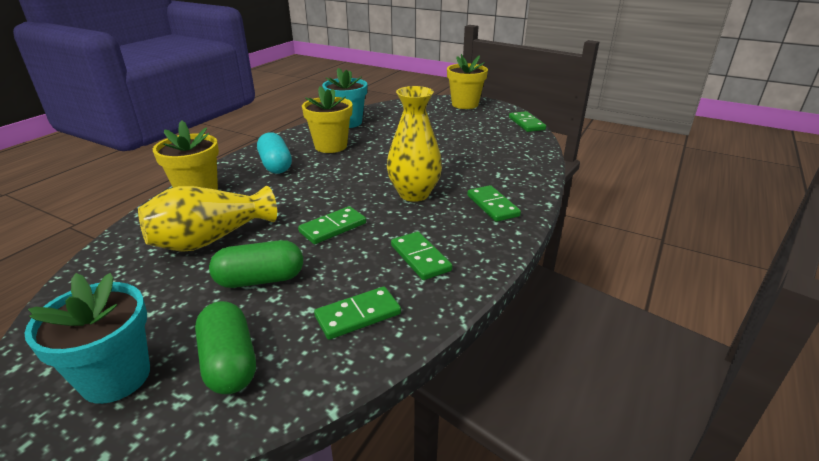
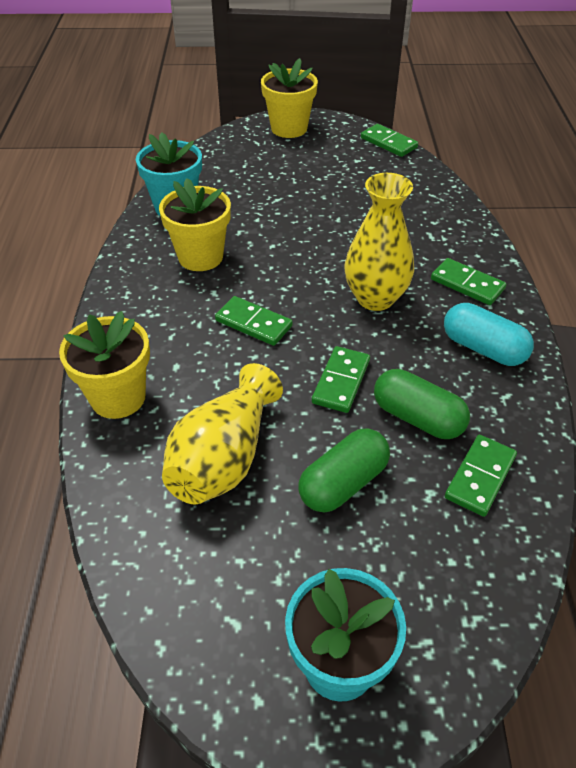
camera: 30 degrees left, 15 degrees up
(229, 362) = (425, 587): green capsule -> green capsule (417, 418)
(276, 165) = (166, 314): turquoise capsule -> turquoise capsule (483, 348)
(420, 258) = (466, 382): green domino -> green domino (253, 323)

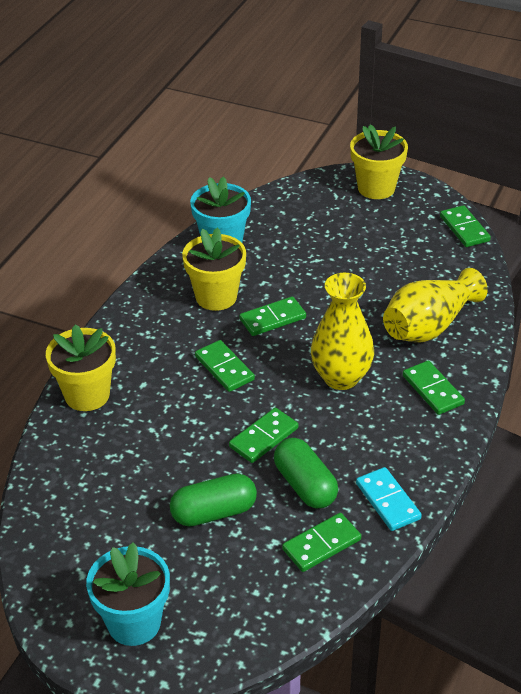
camera: 25 degrees right, 5 degrees down
(224, 458) = (138, 465): yellow vase -> yellow vase (429, 326)
(271, 262) = (273, 319): none -> green domino
(483, 348) = (402, 449): turquoise capsule -> none
(509, 406) = (387, 501): none -> turquoise domino

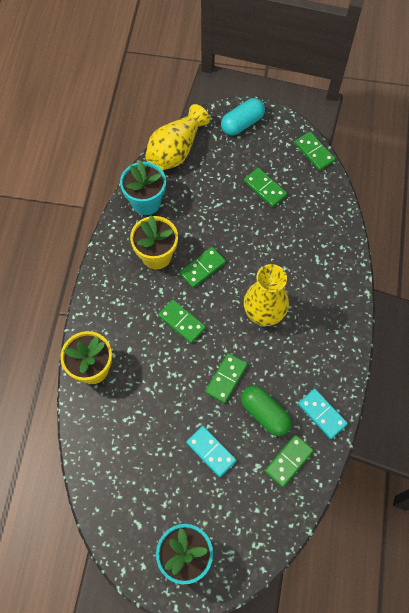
camera: 15 degrees left, 25 degrees up
(214, 512) = (211, 451): green capsule -> turquoise domino
(376, 188) = (242, 123): yellow flower pot -> turquoise capsule
(429, 326) = (311, 251): yellow vase -> yellow vase (176, 150)
(433, 390) = (328, 310): green domino -> green domino (265, 188)

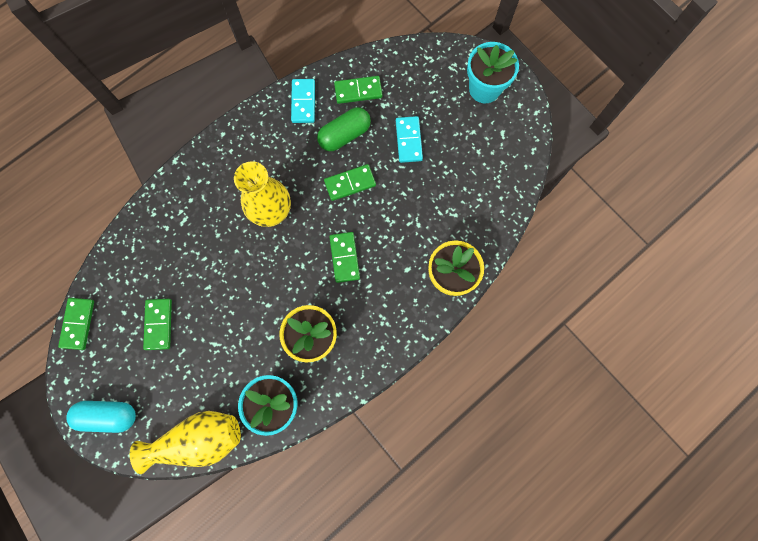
camera: 140 degrees left, 10 degrees up
(202, 268) = (285, 292): green domino -> none
(265, 413) = (344, 135): green capsule -> green capsule turned 60 degrees clockwise

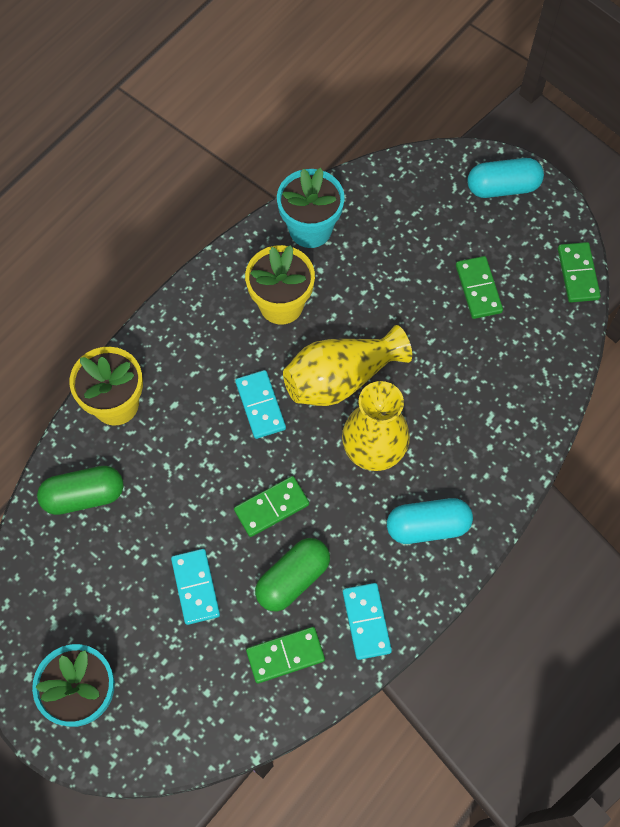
camera: 170 degrees right, 10 degrees down
(199, 440) = (391, 180): yellow vase -> yellow vase (341, 378)
(248, 153) = (427, 526): none -> turquoise capsule
(344, 258) = (260, 405): green domino -> turquoise domino
(478, 213) = (84, 496): none -> green capsule

